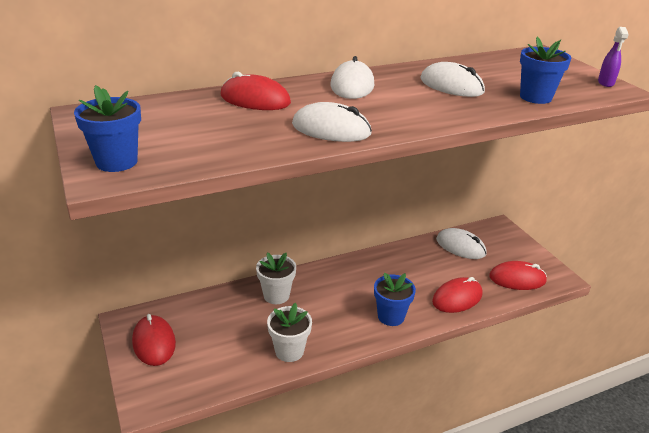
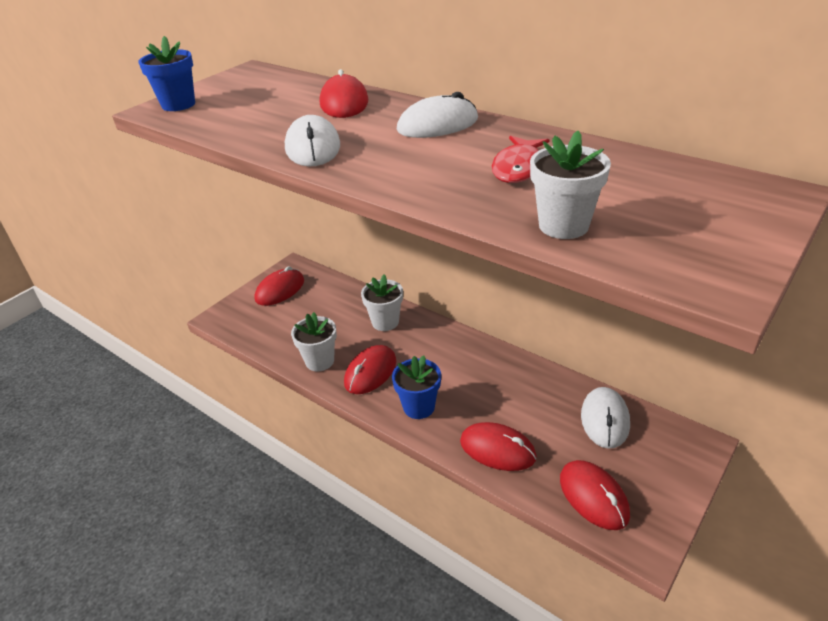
camera: 65 degrees right, 5 degrees up
(331, 326) = (370, 372): none -> red mouse
(451, 85) = (519, 168): white mouse -> red fish
(535, 97) = (563, 225): blue flower pot -> white flower pot
(606, 83) = (731, 270): purple spray bottle -> none

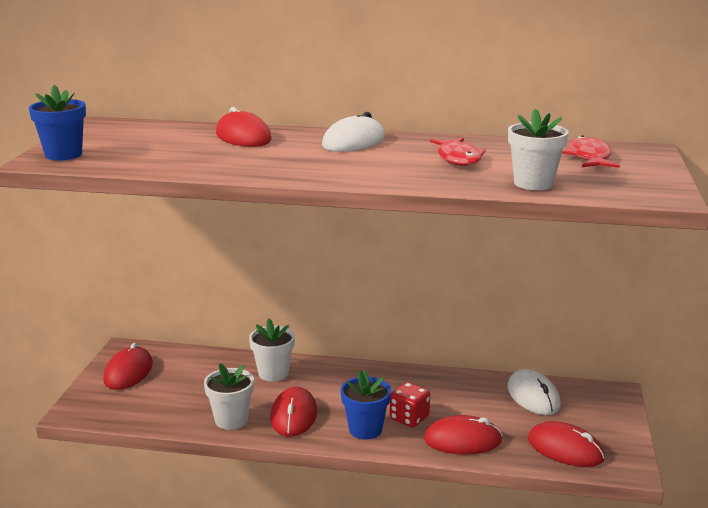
camera: 30 degrees left, 15 degrees down
(313, 147) = (263, 167): white mouse -> none
(466, 407) = (409, 418): none -> red dice
(683, 193) = (589, 157): none -> red fish

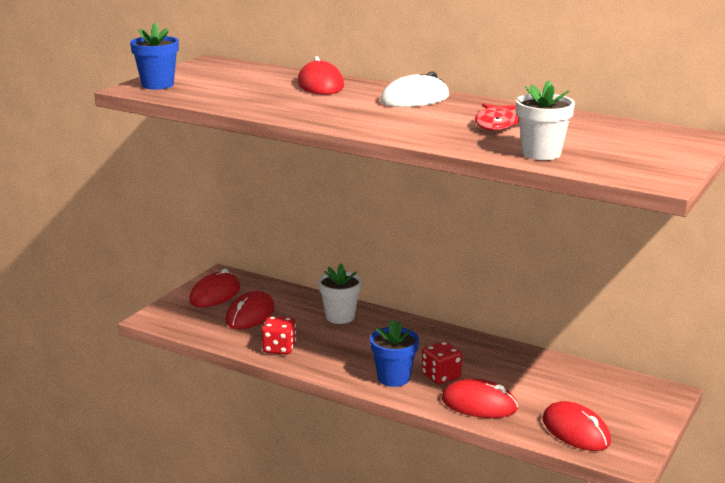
camera: 20 degrees right, 0 degrees up
(231, 420) = (279, 348): white flower pot -> red dice
(294, 416) = (336, 355): red mouse -> red mouse (250, 315)
(533, 396) = (577, 380): white mouse -> none
(589, 157) = (628, 137): red fish -> none

